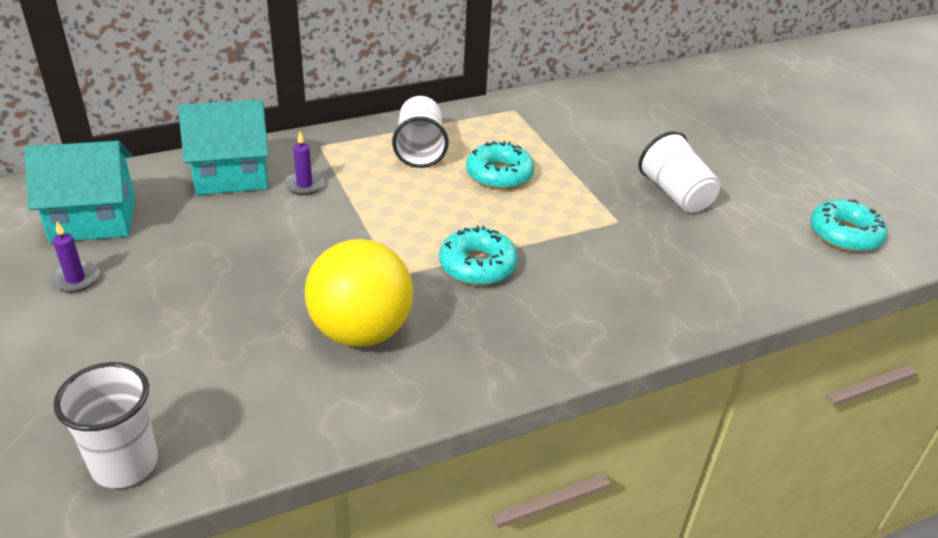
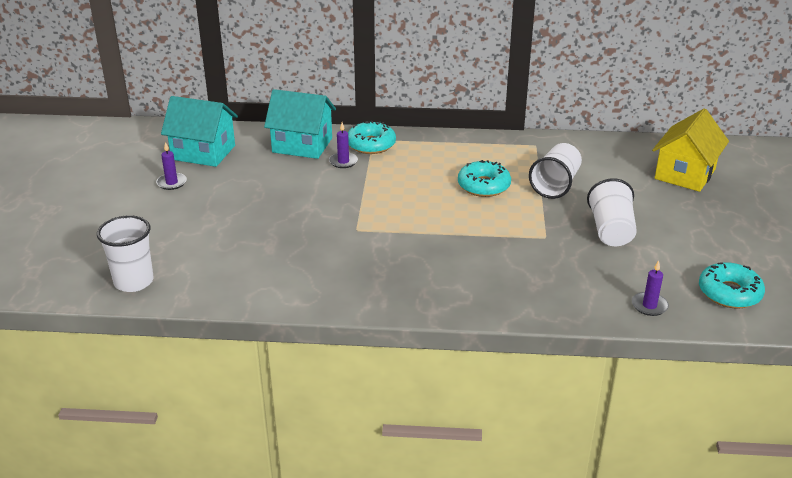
camera: 30 degrees right, 5 degrees down
(361, 331) = (310, 254): yellow ball -> none
(420, 149) = (440, 157): white cup -> white cup (555, 185)
(477, 265) = (417, 238): turquoise donut -> turquoise donut (371, 144)
(688, 109) = (685, 174): none -> yellow house
(789, 274) = (649, 306): none -> purple candle

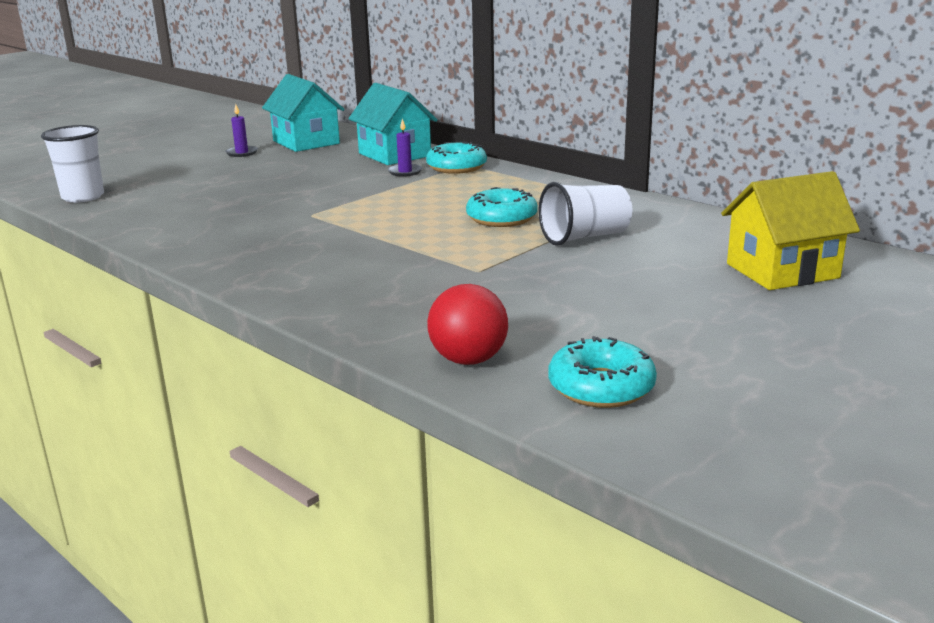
camera: 40 degrees right, 10 degrees down
(611, 231) = (567, 288): white cup -> none
(649, 306) = (468, 360): purple candle -> red ball

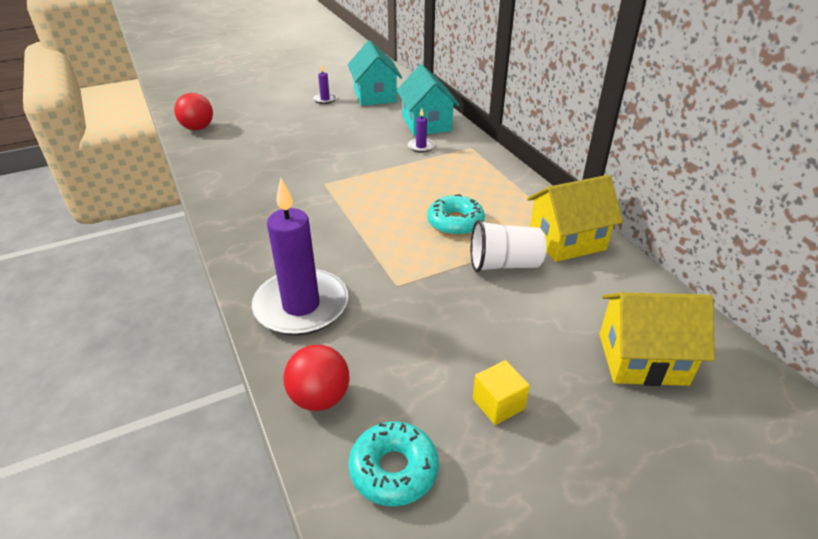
camera: 20 degrees right, 15 degrees up
(83, 197) = (198, 128): white cup -> red ball
(377, 304) = (301, 306): none -> purple candle
(456, 167) = (462, 149): turquoise donut -> none
(636, 211) = (567, 240): none -> yellow house
(668, 325) = (498, 404): none -> yellow cube

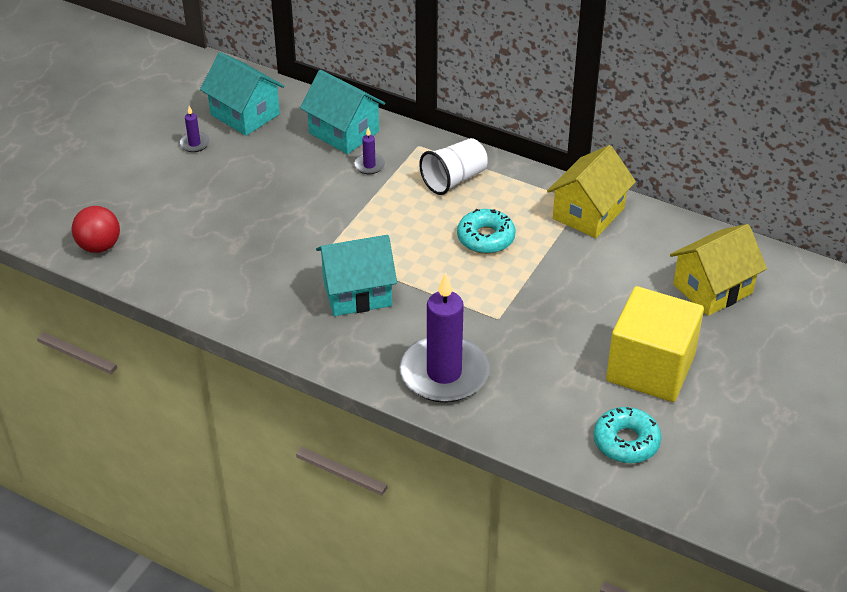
camera: 35 degrees left, 5 degrees up
(311, 218) = (357, 293): none -> turquoise house
(319, 398) = (534, 427): red ball -> none
(498, 404) = (650, 368): yellow cube -> yellow cube, size x2.37
(504, 264) = (560, 259): white cup -> white cup (454, 179)

